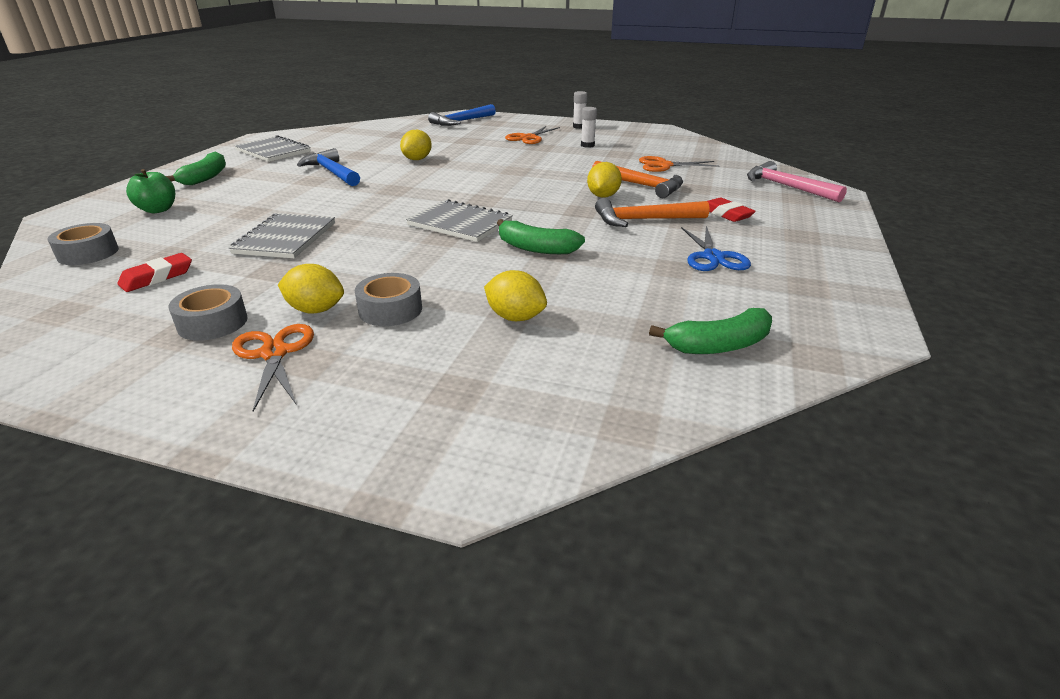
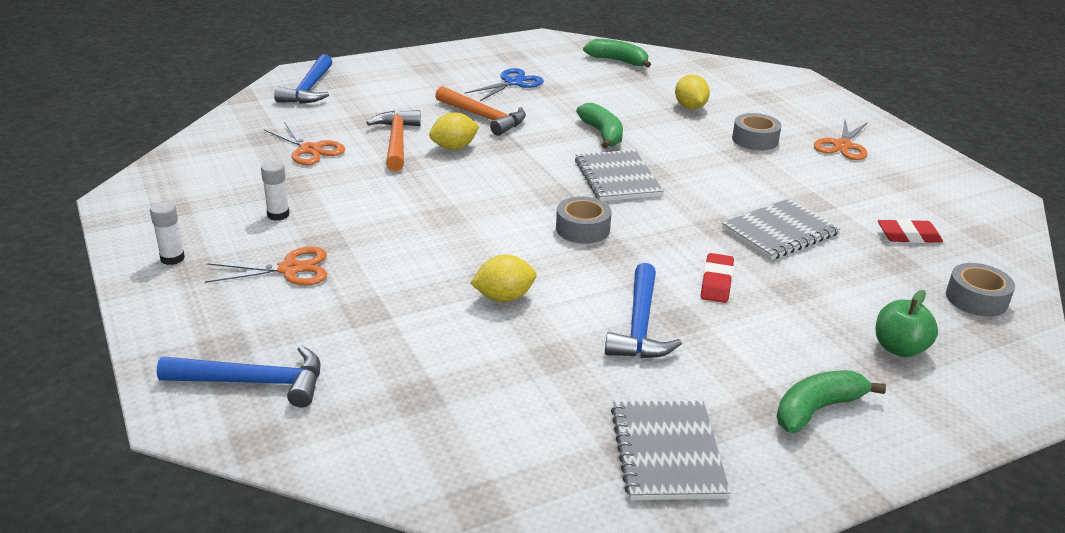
camera: 135 degrees left, 0 degrees up
(212, 323) = (873, 178): grey tape -> grey tape (582, 229)
(315, 310) = (801, 159): yellow lemon -> none
(726, 214) = (421, 95): red eraser -> red eraser (716, 282)
(786, 187) = (309, 89): pink hammer -> blue hammer

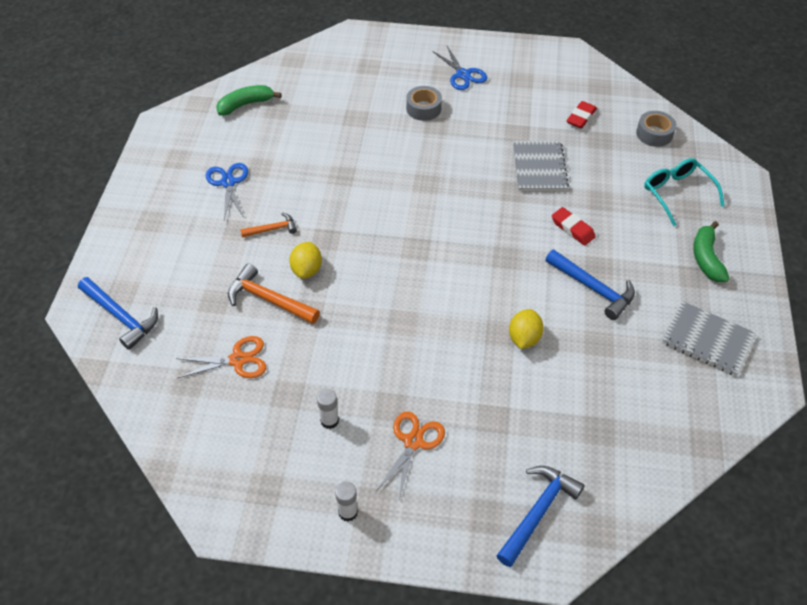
camera: 55 degrees left, 20 degrees up
(484, 117) = (272, 229): orange hammer -> orange hammer, size x0.59
(582, 229) = (471, 257): grey tape -> none
(602, 134) = (353, 178): green banana -> none
(617, 178) = (421, 204): grey notebook -> none
(690, 107) = (353, 111): yellow lemon -> none
(842, 146) = (463, 75): orange scissors -> blue scissors
(899, 348) = (677, 193): green apple -> turquoise glasses

